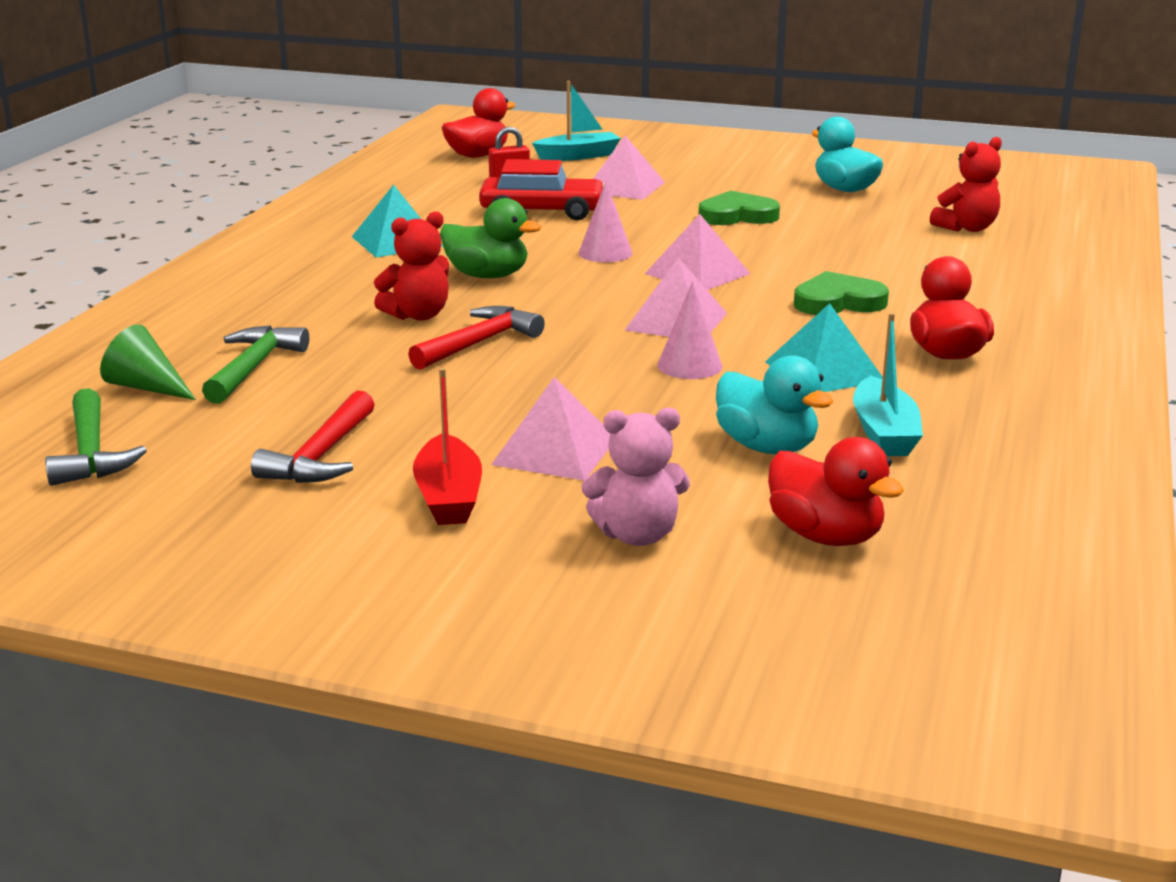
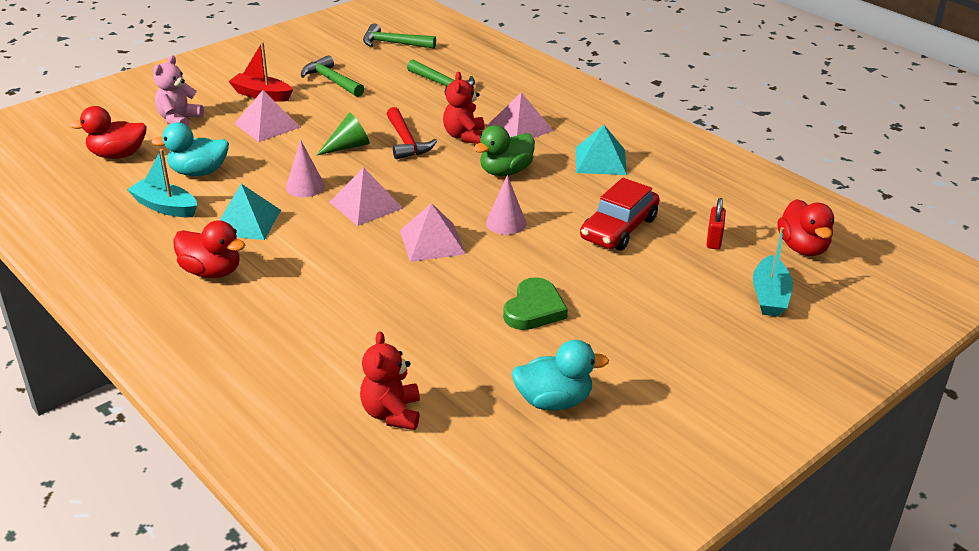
camera: 120 degrees right, 10 degrees up
(147, 387) = (448, 61): green cone -> green cone (348, 146)
(322, 455) = (331, 81): red hammer -> green hammer
(624, 187) = (655, 285): pink pyramid -> pink pyramid (520, 128)
(838, 302) = (326, 272): green heart -> none

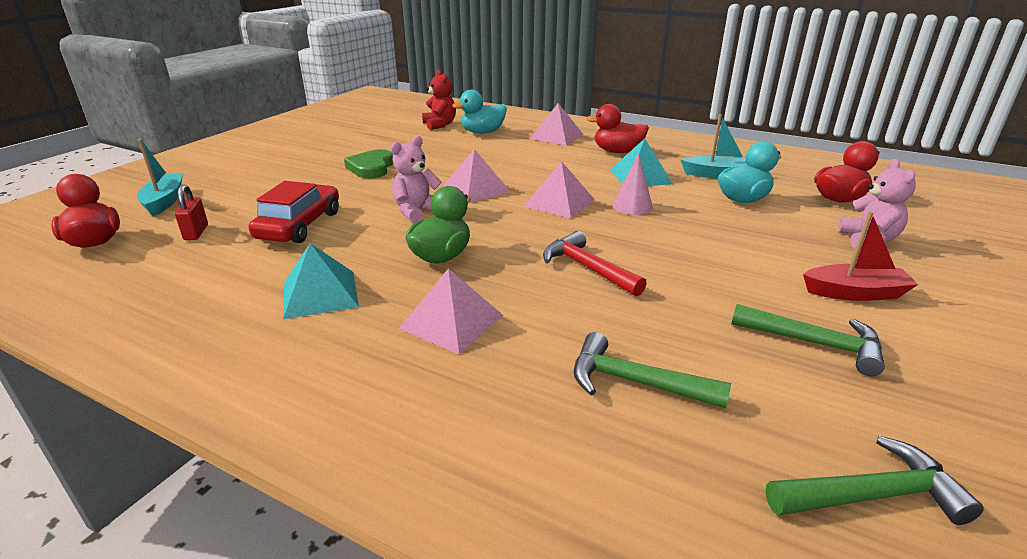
camera: 160 degrees right, 5 degrees down
(267, 125) = (770, 254): pink pyramid -> pink pyramid (556, 136)
(348, 146) = (645, 249): green cone -> none
(464, 136) = (521, 291): red teddy bear -> none
(506, 223) = (417, 211): pink cone -> pink teddy bear
(553, 401) = (348, 138): turquoise duck -> turquoise duck (482, 132)

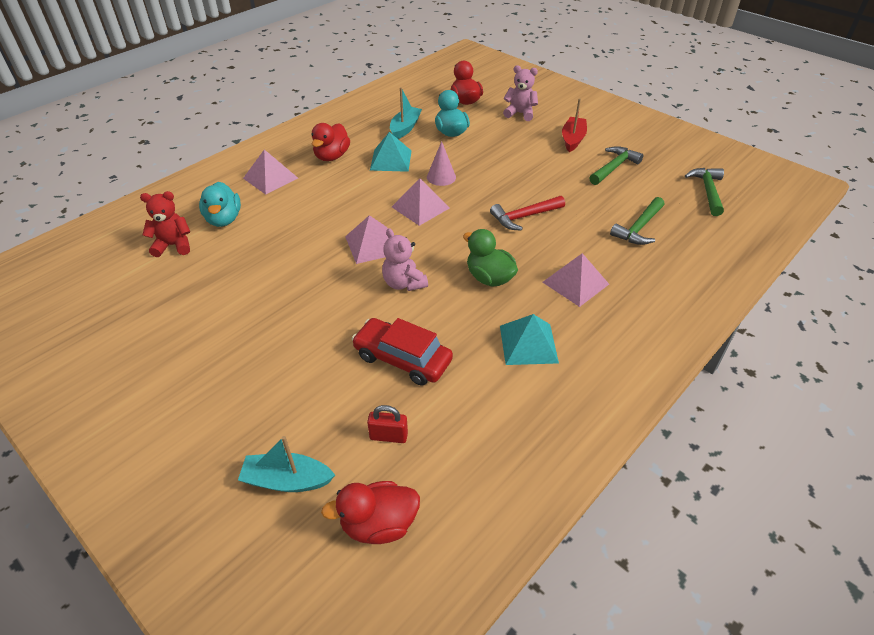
camera: 75 degrees left, 15 degrees up
(371, 168) = (280, 306): green heart -> none

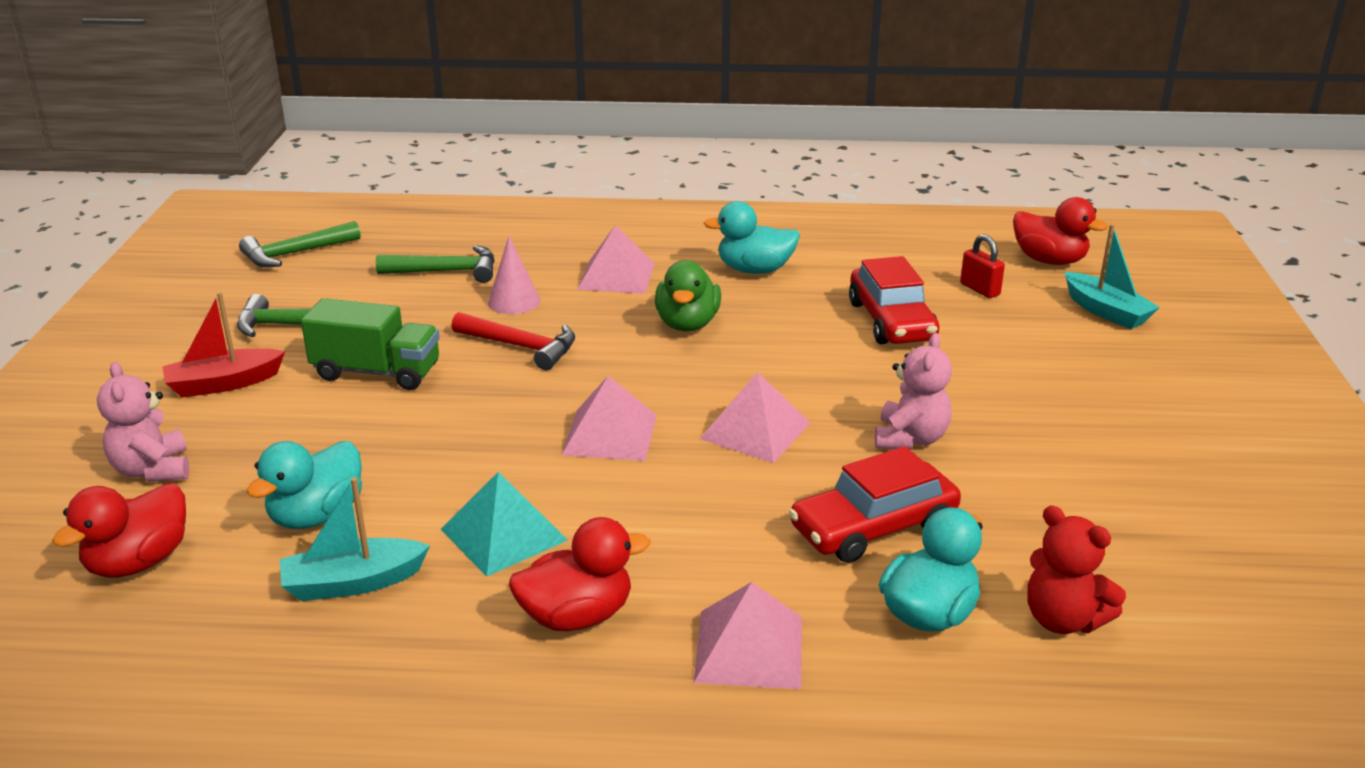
camera: 130 degrees left, 15 degrees down
(275, 236) = (873, 527): none -> red car
(404, 283) = (787, 371): pink teddy bear -> pink teddy bear (910, 439)
(441, 177) = (498, 455): pink cone -> pink cone (514, 301)
(528, 344) = (754, 270): turquoise pyramid -> turquoise duck
(543, 173) = (376, 372): none -> green truck

